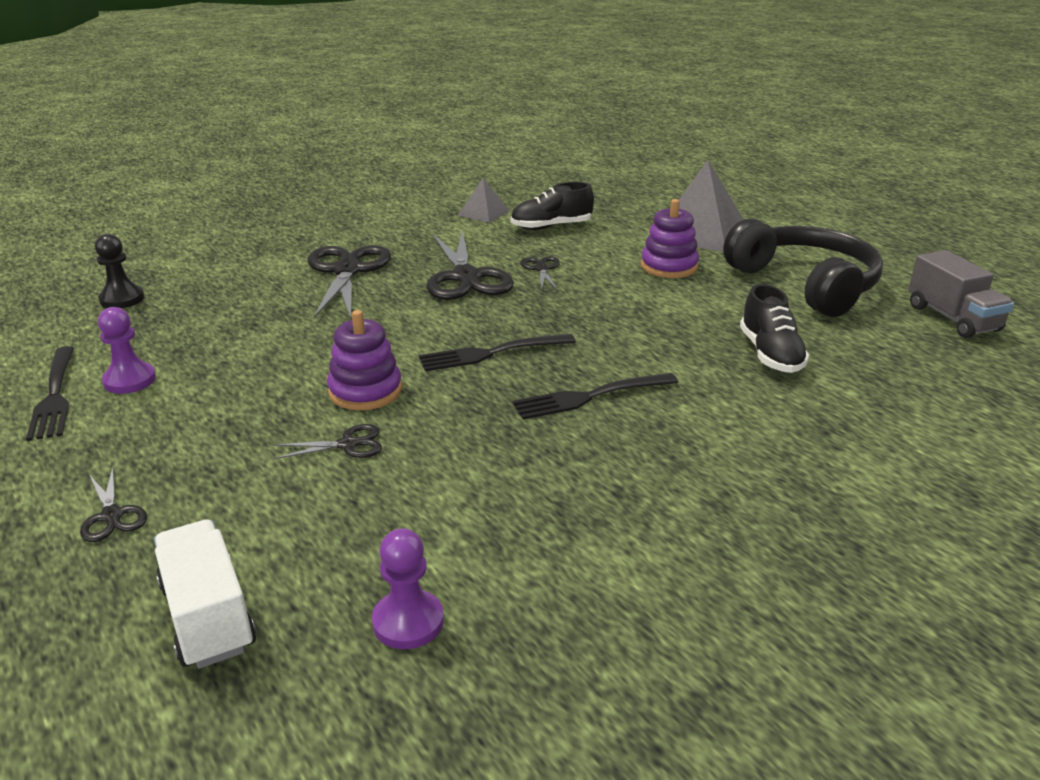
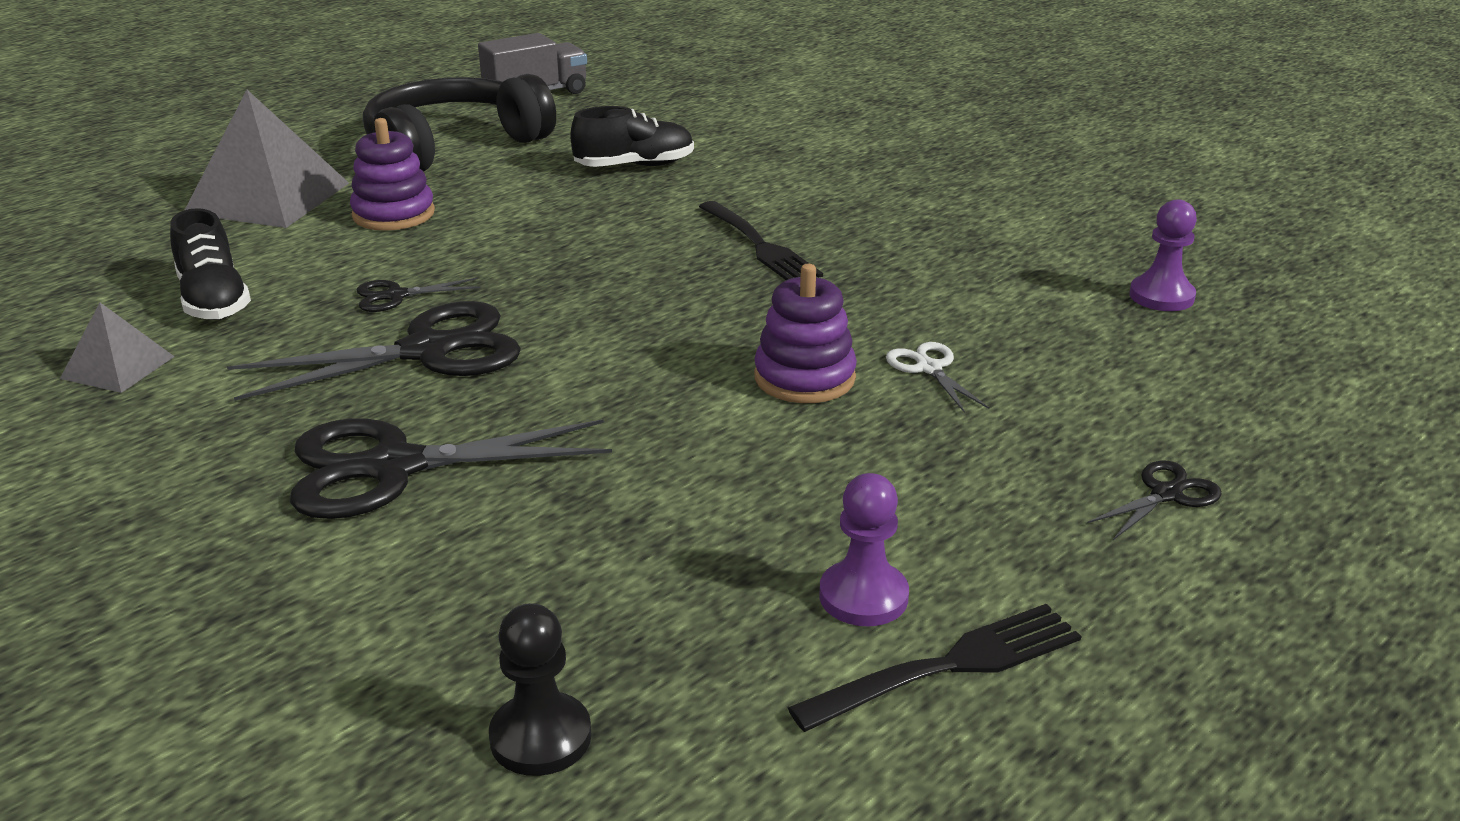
camera: 100 degrees left, 0 degrees up
(208, 616) = (1244, 388): white truck -> none
(348, 444) = (928, 368): black scissors -> white scissors
(491, 353) = (675, 307): black fork -> none

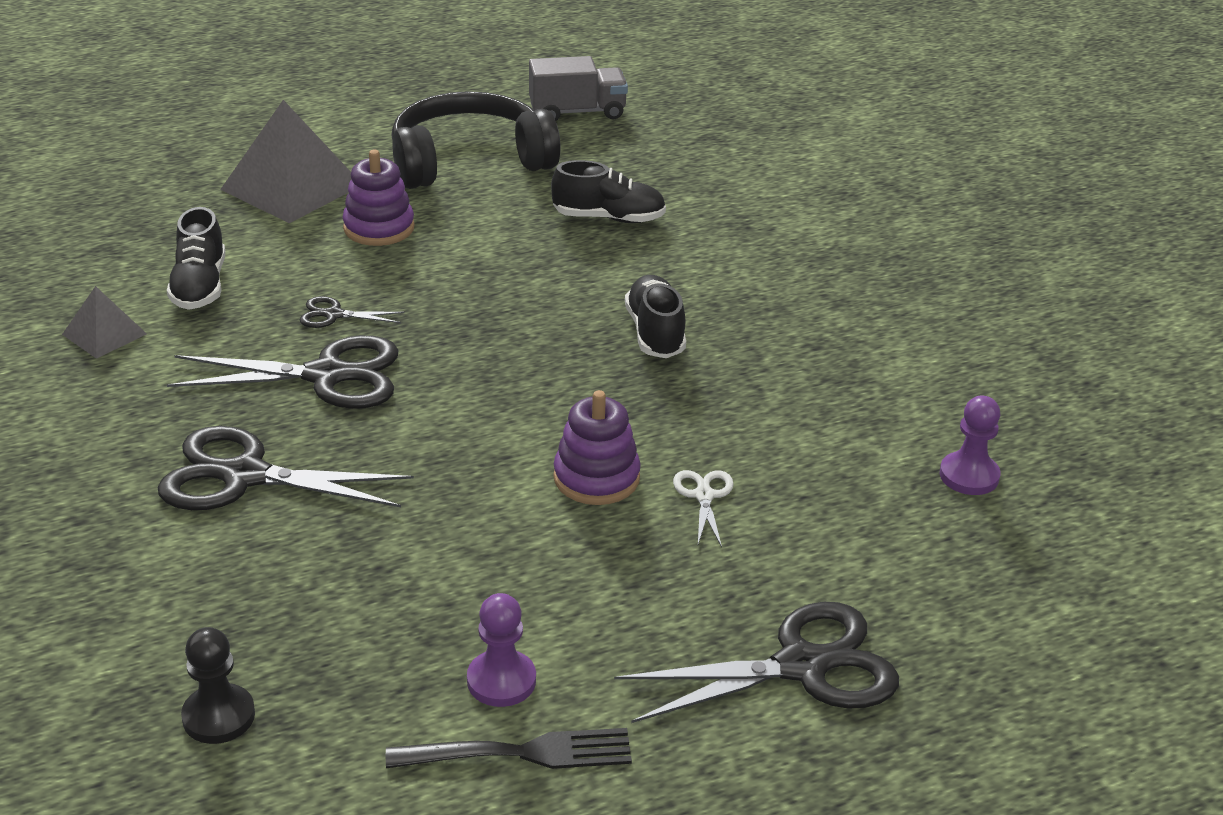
camera: 20 degrees right, 5 degrees up
(759, 245) = (655, 333): black fork -> black shoe
(1166, 494) = (802, 666): black scissors -> black scissors, size x2.11

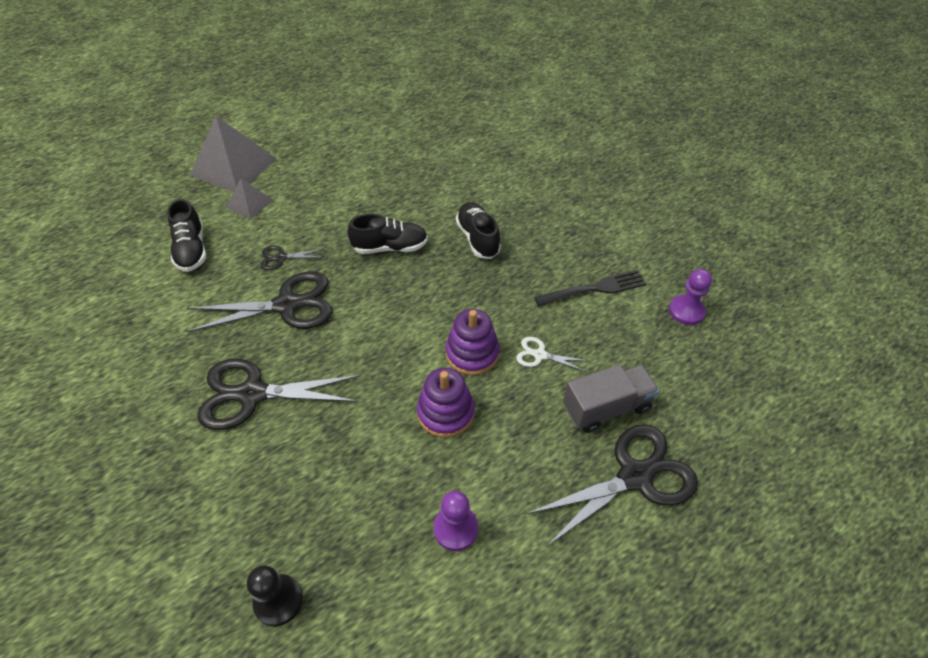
camera: 10 degrees left, 15 degrees up
(104, 334) = (137, 297): grey pyramid -> grey pyramid (249, 204)
(379, 228) = (294, 188): purple stacking toy -> purple stacking toy (445, 413)
(469, 161) = (336, 132): black headphones -> none
(520, 753) = (483, 587): black fork -> black fork (594, 289)
(577, 112) = (391, 89): grey truck -> grey truck (606, 408)
(608, 218) = (428, 160): black shoe -> black shoe (390, 247)
(704, 495) = (539, 355): white scissors -> white scissors turned 60 degrees counterclockwise

